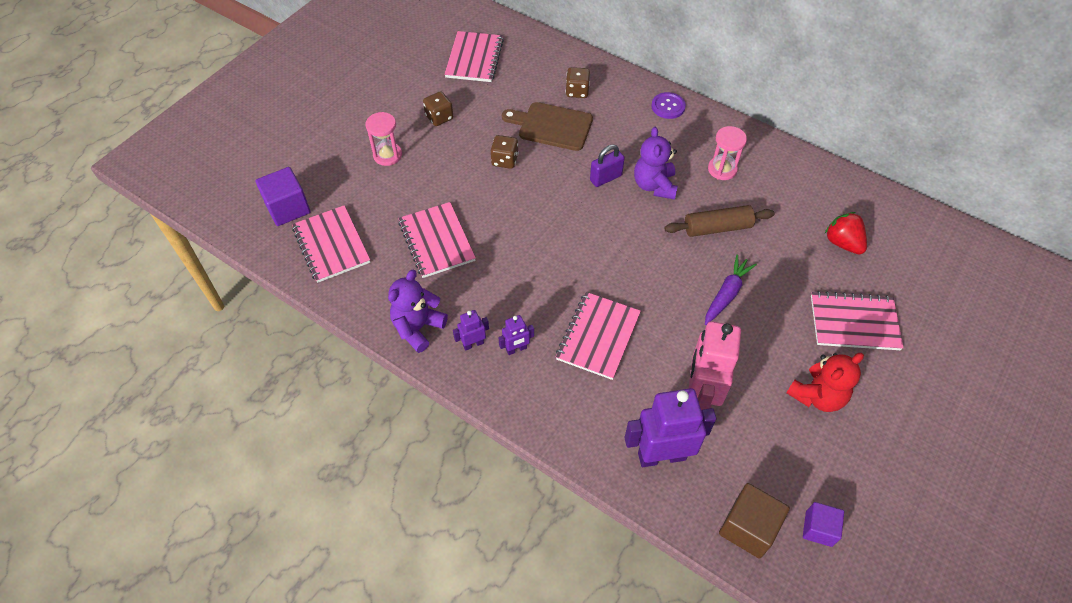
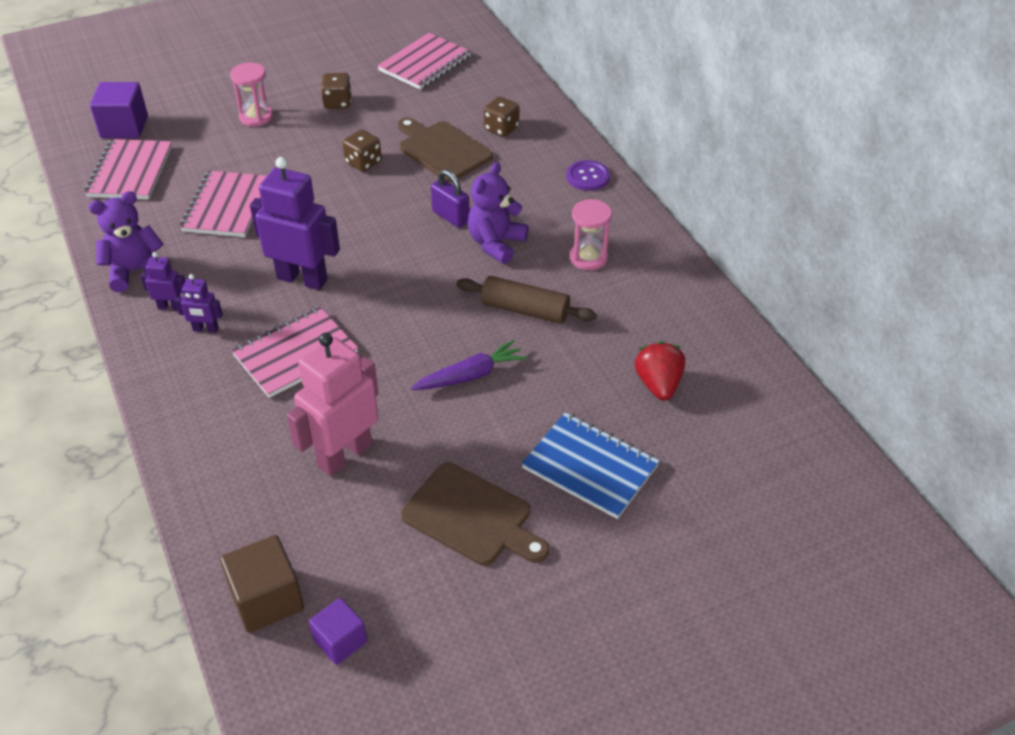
camera: 30 degrees right, 10 degrees down
(606, 178) = (451, 217): purple padlock -> purple padlock turned 45 degrees clockwise
(661, 455) = (248, 489): purple robot -> purple robot (302, 279)
(817, 396) = (471, 516): red teddy bear -> brown cutting board
(854, 322) = (590, 467): pink notebook -> blue notebook

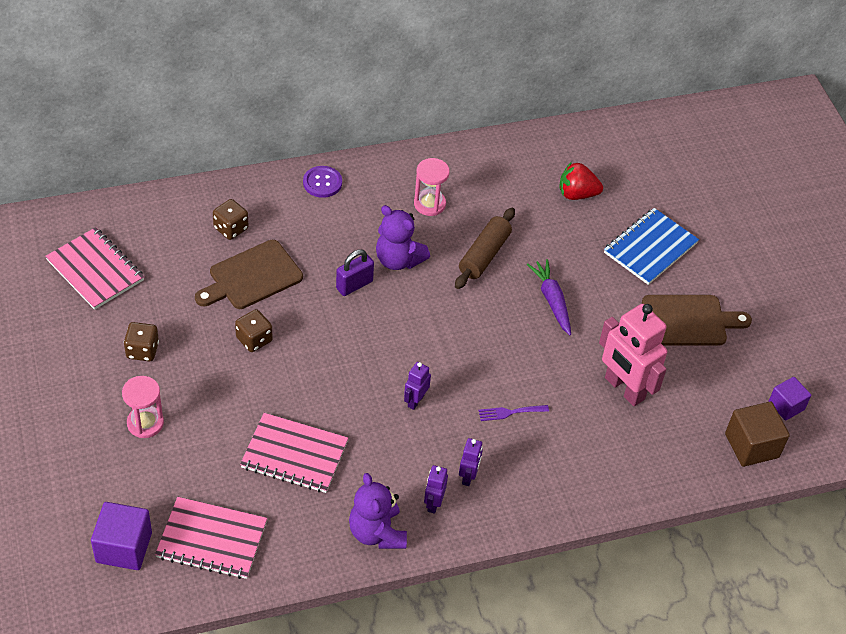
camera: 85 degrees left, 5 degrees up
(295, 354) = (510, 412): pink notebook -> purple fork
(302, 279) = (415, 401): purple robot -> purple robot, size x0.47
(471, 516) = (688, 320): brown cutting board -> brown cutting board turned 45 degrees clockwise

